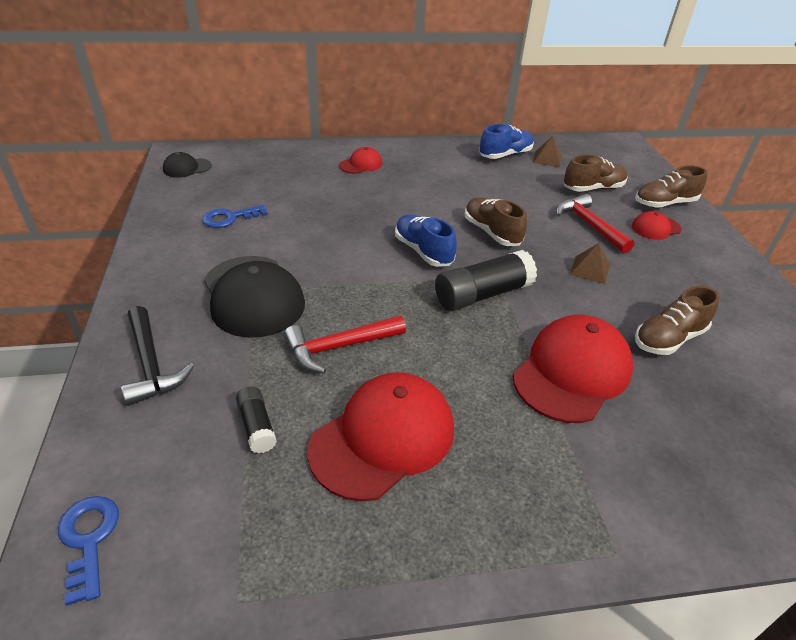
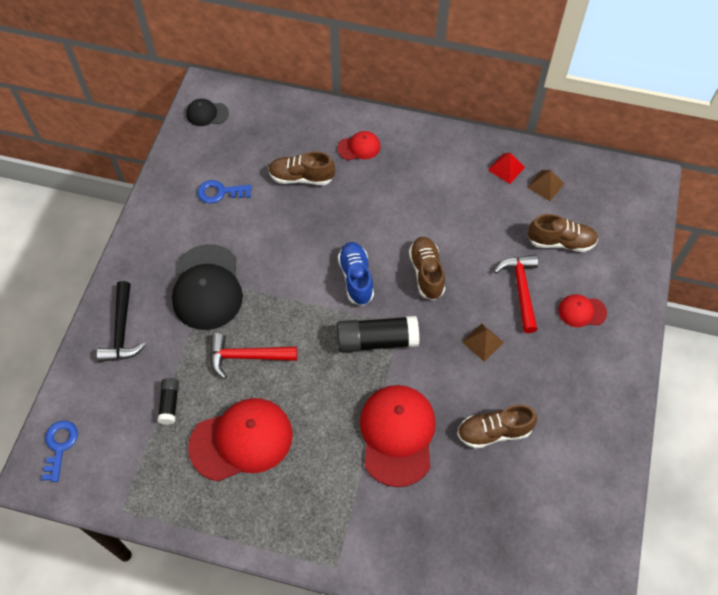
camera: 25 degrees right, 20 degrees up
(505, 155) = (506, 168): blue shoe -> red pyramid
(572, 372) = (397, 435): red cap -> red cap turned 60 degrees counterclockwise
(664, 203) = (617, 282): brown shoe -> brown shoe (301, 177)

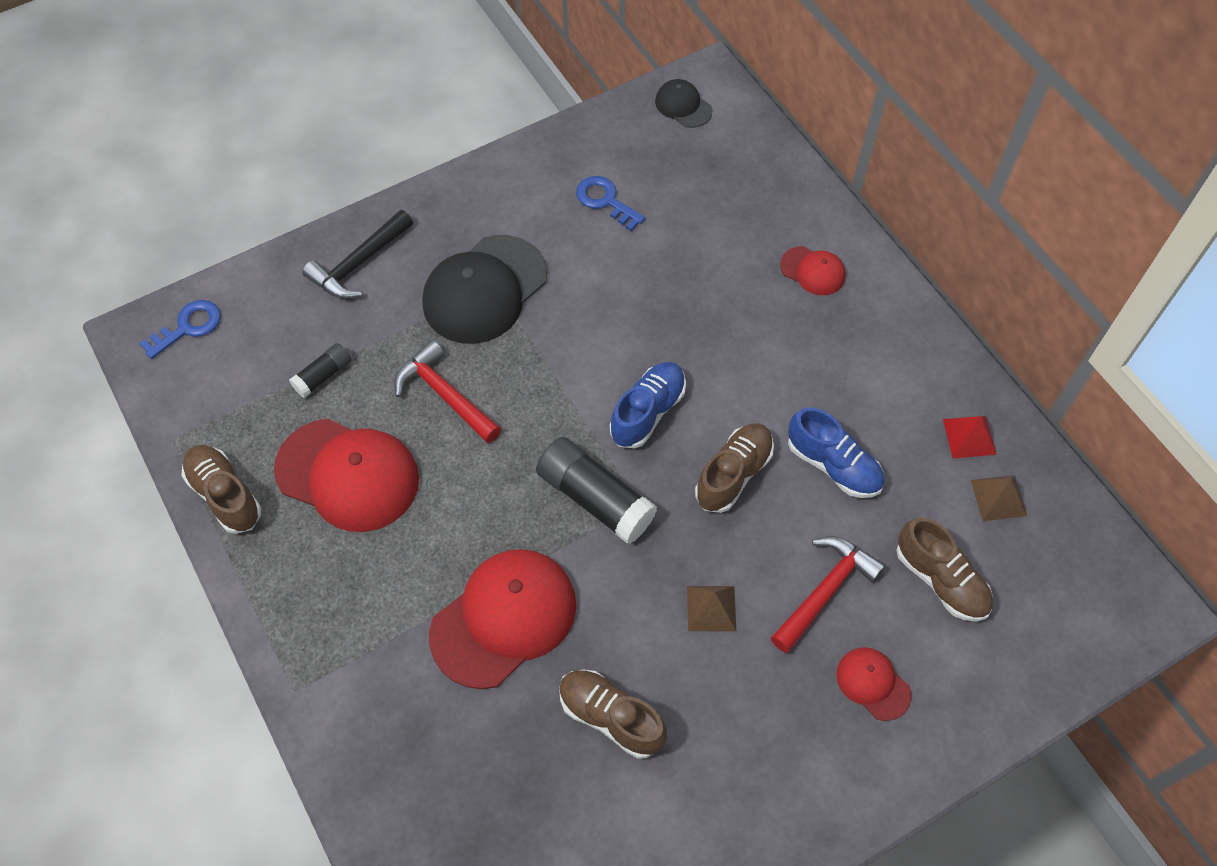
camera: 45 degrees right, 0 degrees up
(301, 177) = (710, 253): brown shoe -> brown shoe (225, 495)
(464, 230) = (833, 465): none -> blue shoe

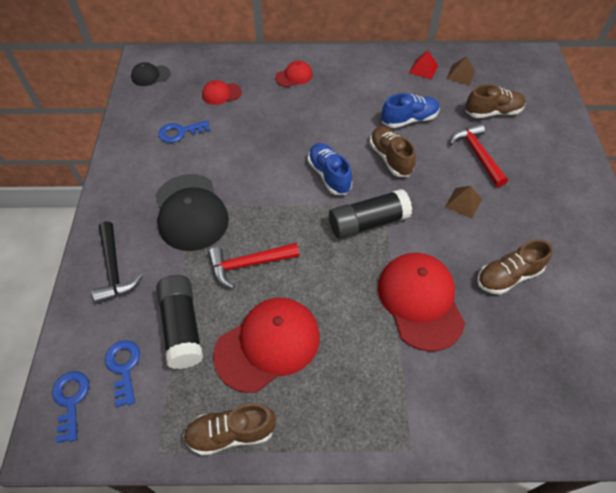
camera: 60 degrees left, 5 degrees down
(246, 350) = (124, 367): none -> blue key
(323, 376) = (182, 327): black glue stick -> black glue stick, size x1.87
(873, 684) = (535, 160): red cap -> red cap (221, 94)

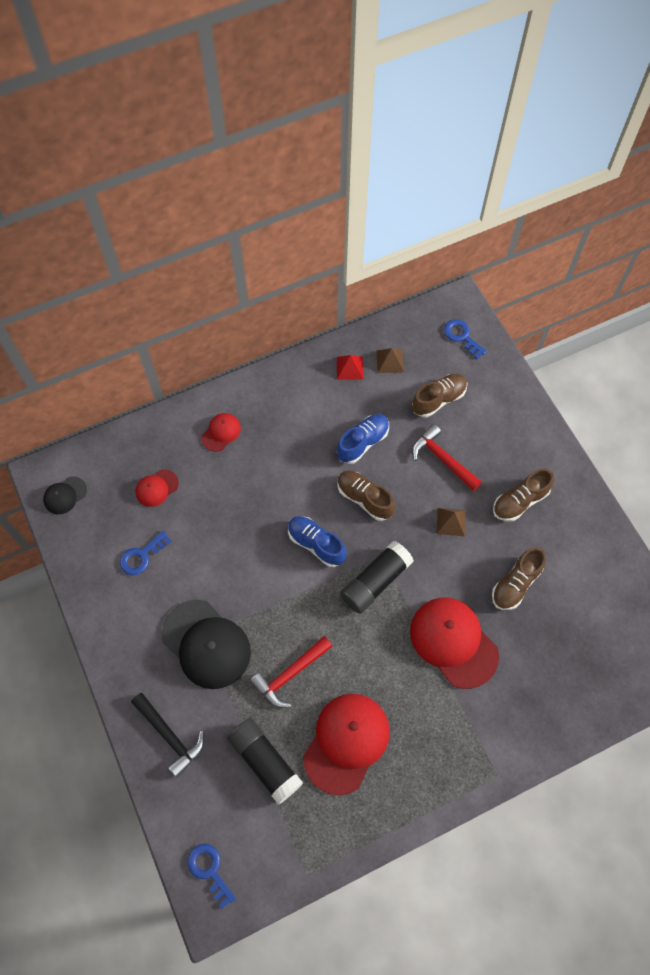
camera: 25 degrees left, 10 degrees up
(124, 367) = (236, 821): blue key -> blue key (461, 336)
(231, 433) = (355, 831): brown shoe -> brown shoe (520, 501)

